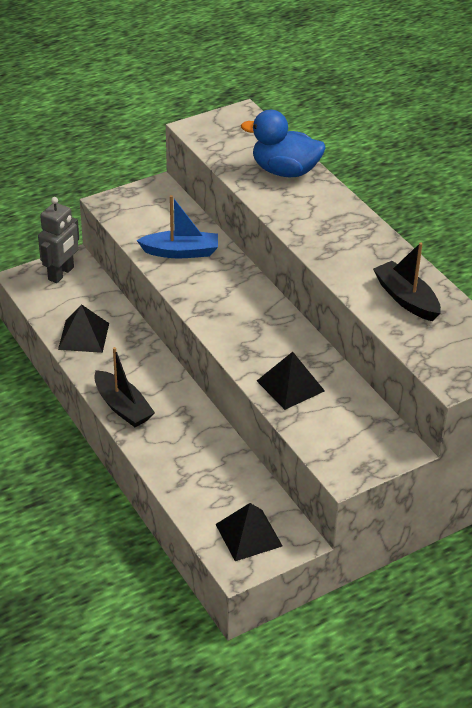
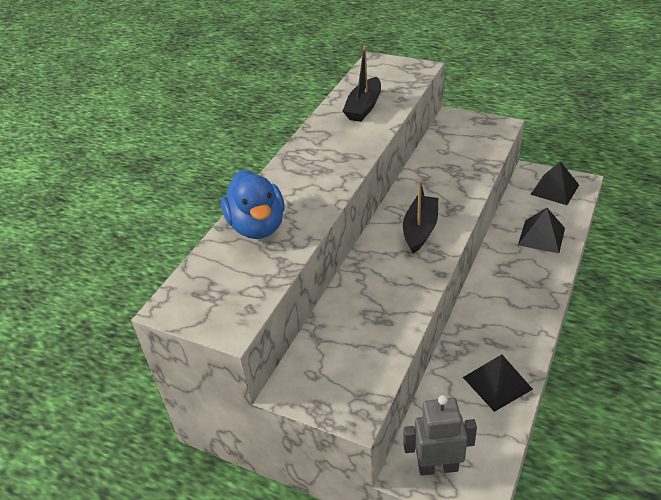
camera: 120 degrees left, 0 degrees up
(122, 407) = (537, 304): black boat -> black boat (420, 230)
(181, 252) = (378, 308): blue boat -> none
(290, 385) = (459, 174): black pyramid -> black pyramid (541, 236)

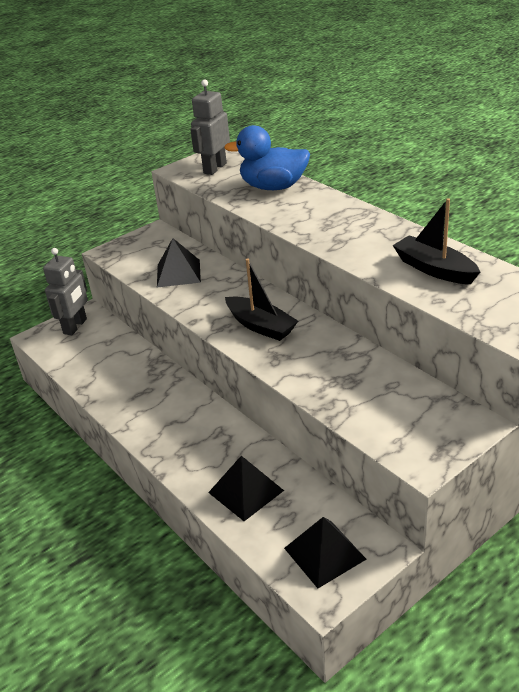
camera: 115 degrees right, 5 degrees down
(221, 292) = (214, 168): none -> grey robot
(497, 383) = (105, 378): black pyramid -> black pyramid (178, 273)

